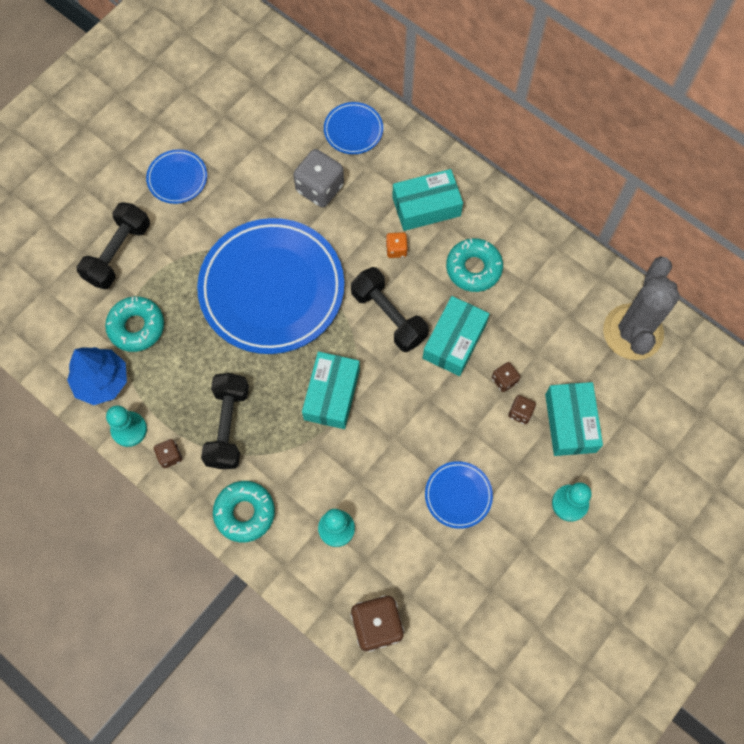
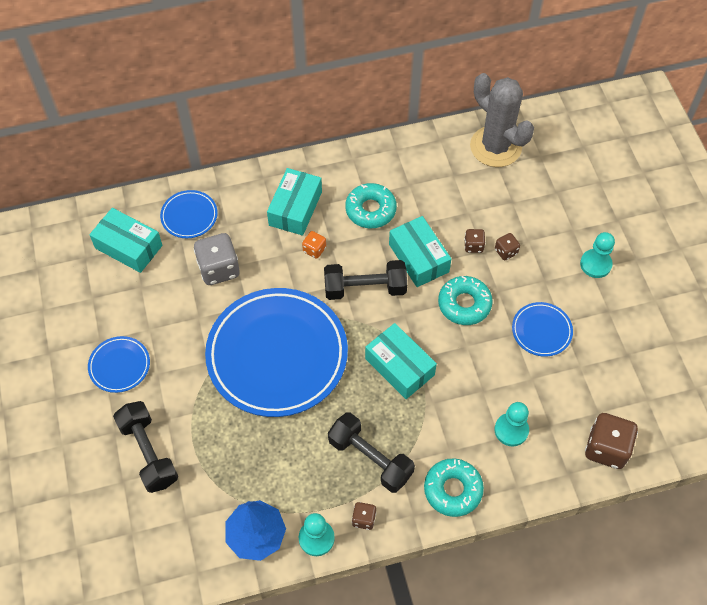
camera: 55 degrees left, 10 degrees down
(136, 327) = (228, 478): turquoise donut -> turquoise donut (464, 304)
(570, 423) = (536, 226): turquoise box -> turquoise box (128, 247)

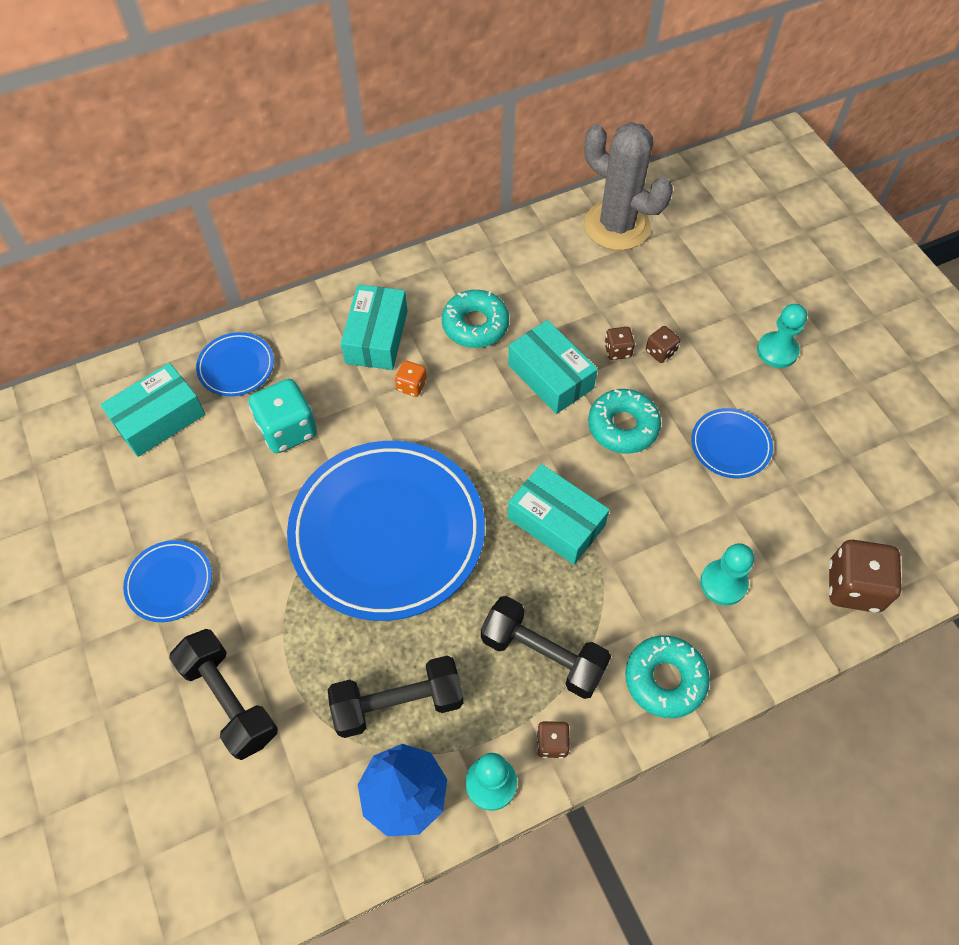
camera: 10 degrees left, 0 degrees up
(128, 247) = (159, 419): turquoise box -> turquoise box turned 60 degrees counterclockwise
(219, 269) = (287, 430): grey dice -> turquoise dice
(365, 288) = (488, 426): black dumbbell -> black dumbbell (398, 703)

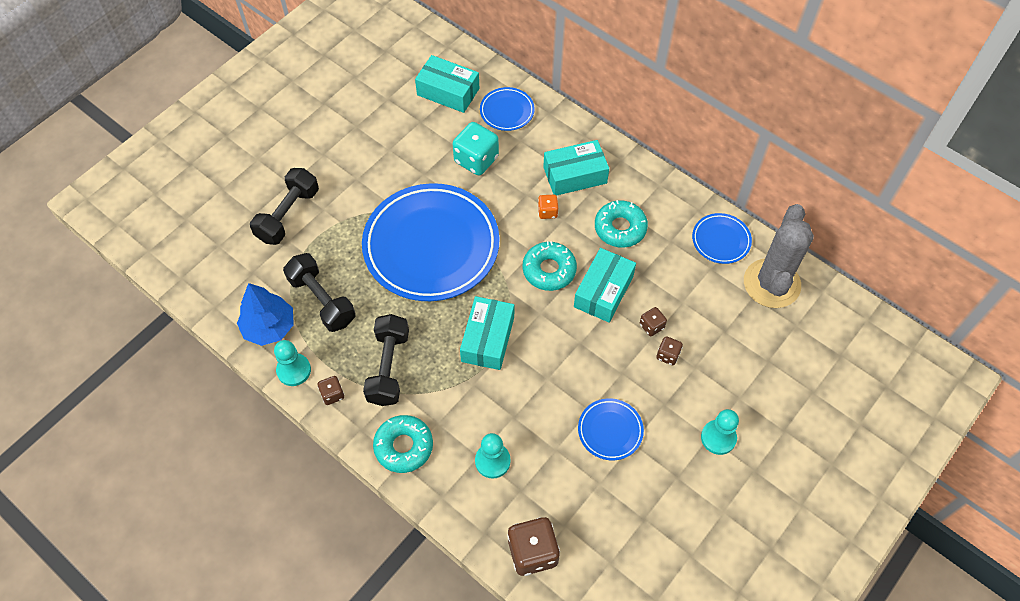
camera: 65 degrees right, 0 degrees up
(169, 583) = (344, 151): blue plate -> blue plate (721, 240)
(623, 426) = (587, 353): turquoise donut -> turquoise donut (549, 270)

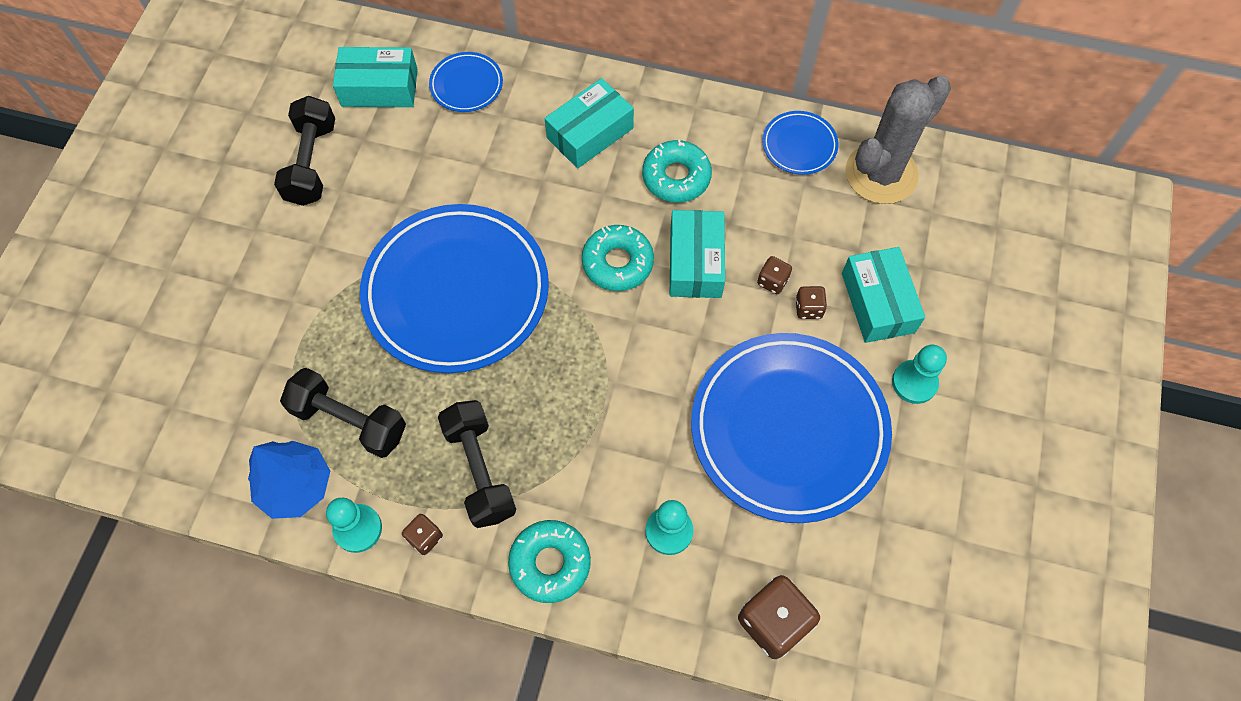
camera: 25 degrees left, 5 degrees up
(288, 215) = (247, 328): black dumbbell -> black dumbbell (311, 163)
(476, 160) = (458, 160): turquoise dice -> none
(488, 339) = (586, 380): turquoise box -> turquoise box (878, 302)
(547, 212) = (579, 191): orange dice -> none
(610, 430) = (788, 429): blue plate -> blue plate, size x2.30
(771, 283) = (881, 174): grey cactus -> grey cactus turned 60 degrees clockwise

